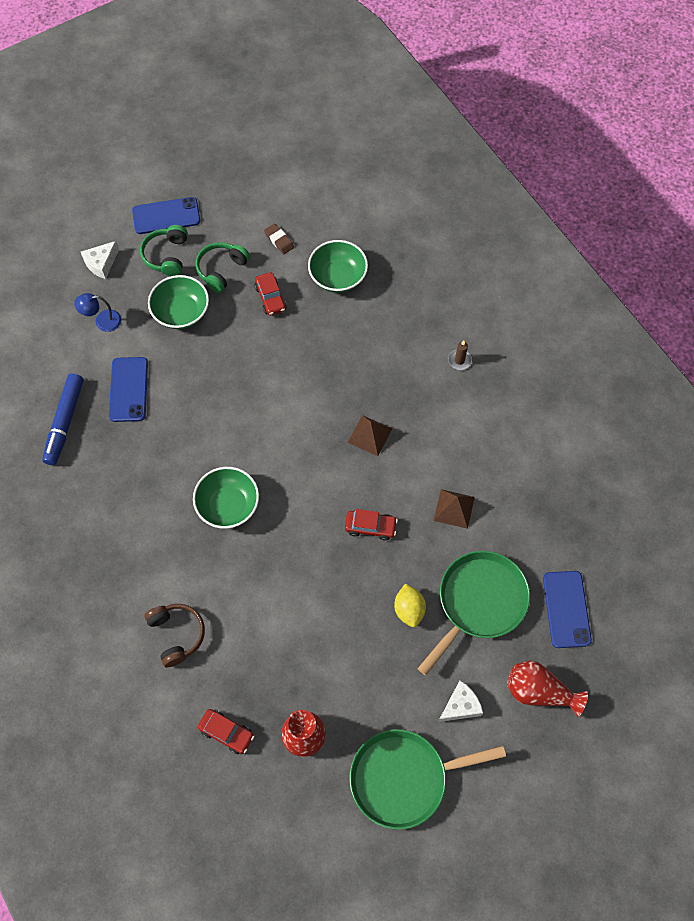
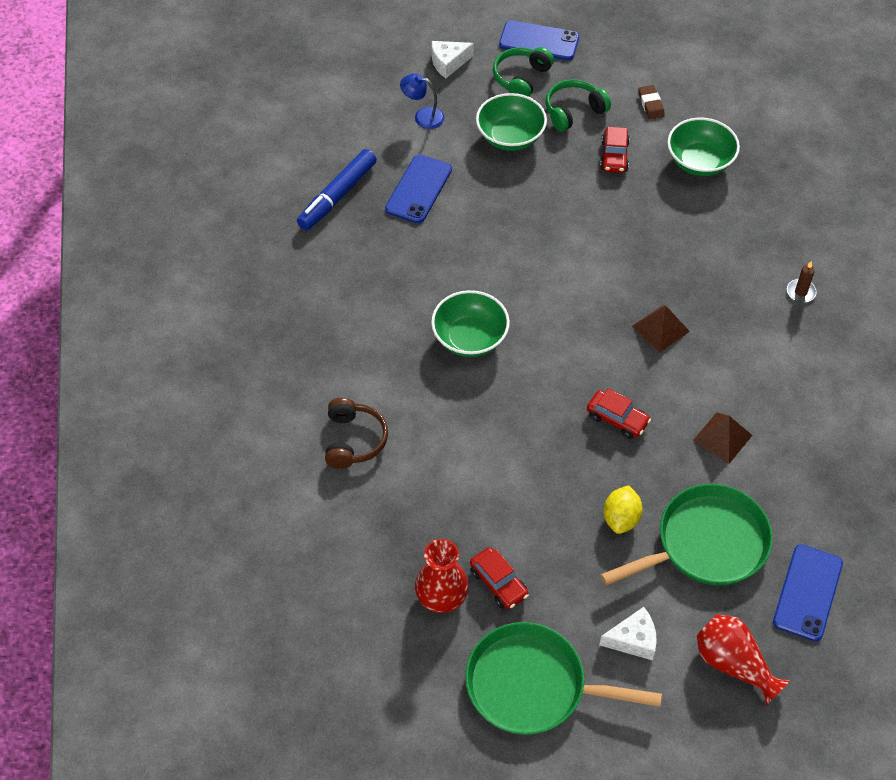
camera: 25 degrees right, 10 degrees down
(227, 732) = (360, 556): red car -> red car (498, 583)

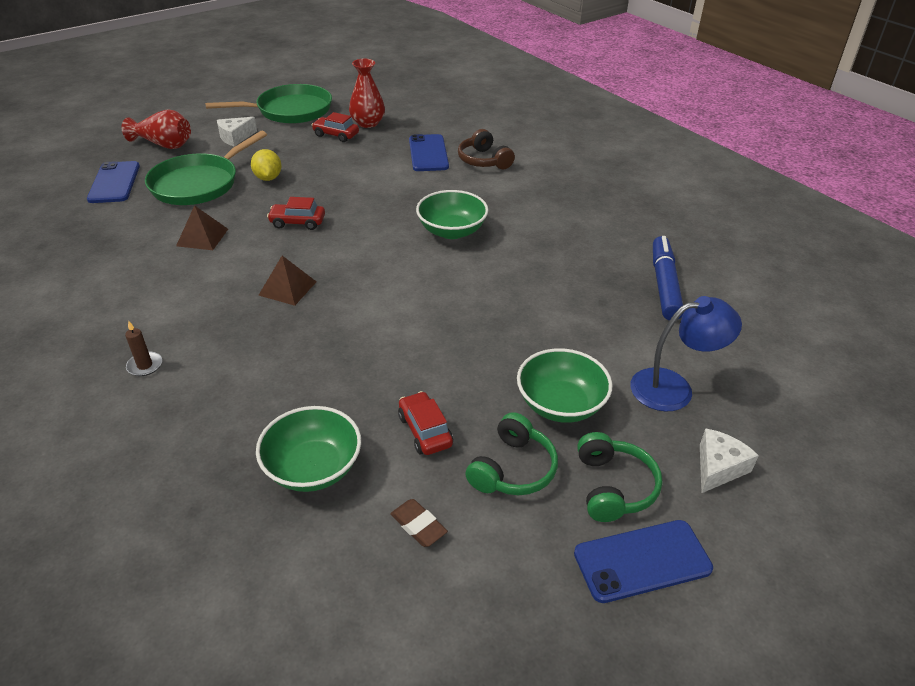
camera: 150 degrees right, 15 degrees down
(419, 189) = (600, 317): blue phone -> blue phone (428, 153)
(423, 116) = (673, 388): blue lamp -> blue lamp, size x1.57

